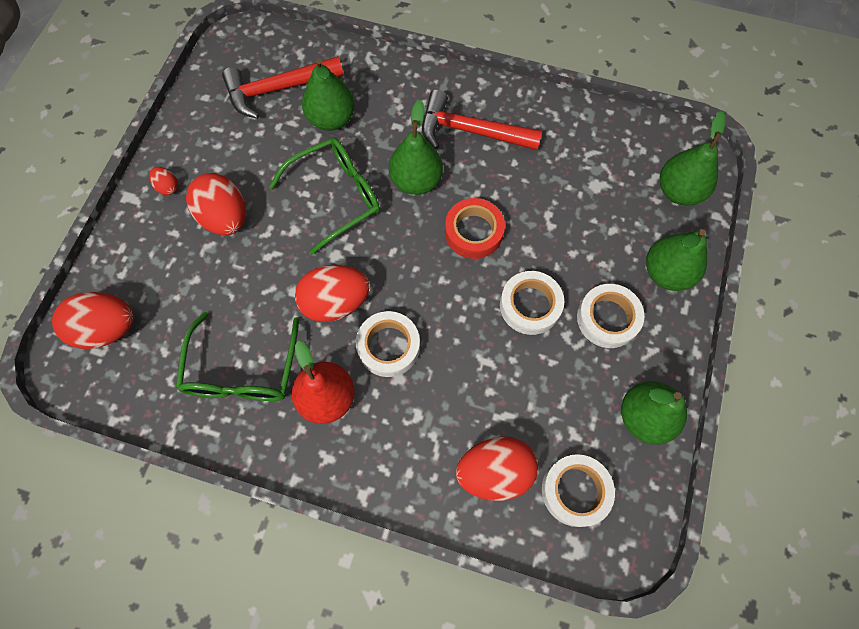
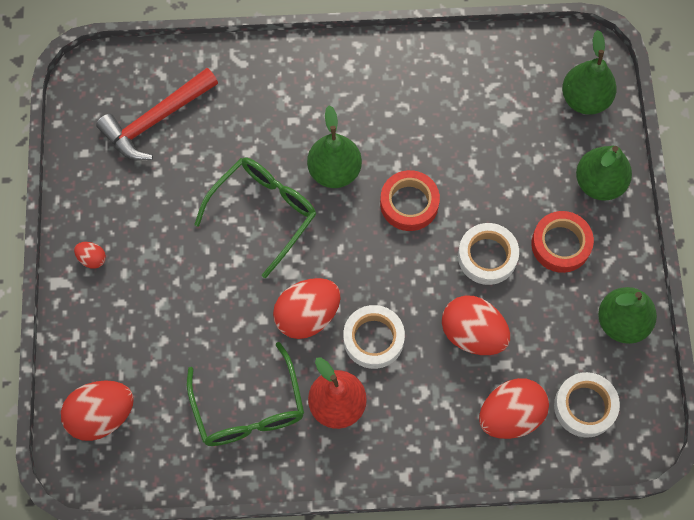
camera: 20 degrees left, 0 degrees up
(225, 217) = (164, 270): red egg -> red egg (473, 334)
(331, 119) = (224, 134): green pear -> none
(471, 131) = (368, 102): red hammer -> none
(607, 318) = (560, 244): white tape -> red tape

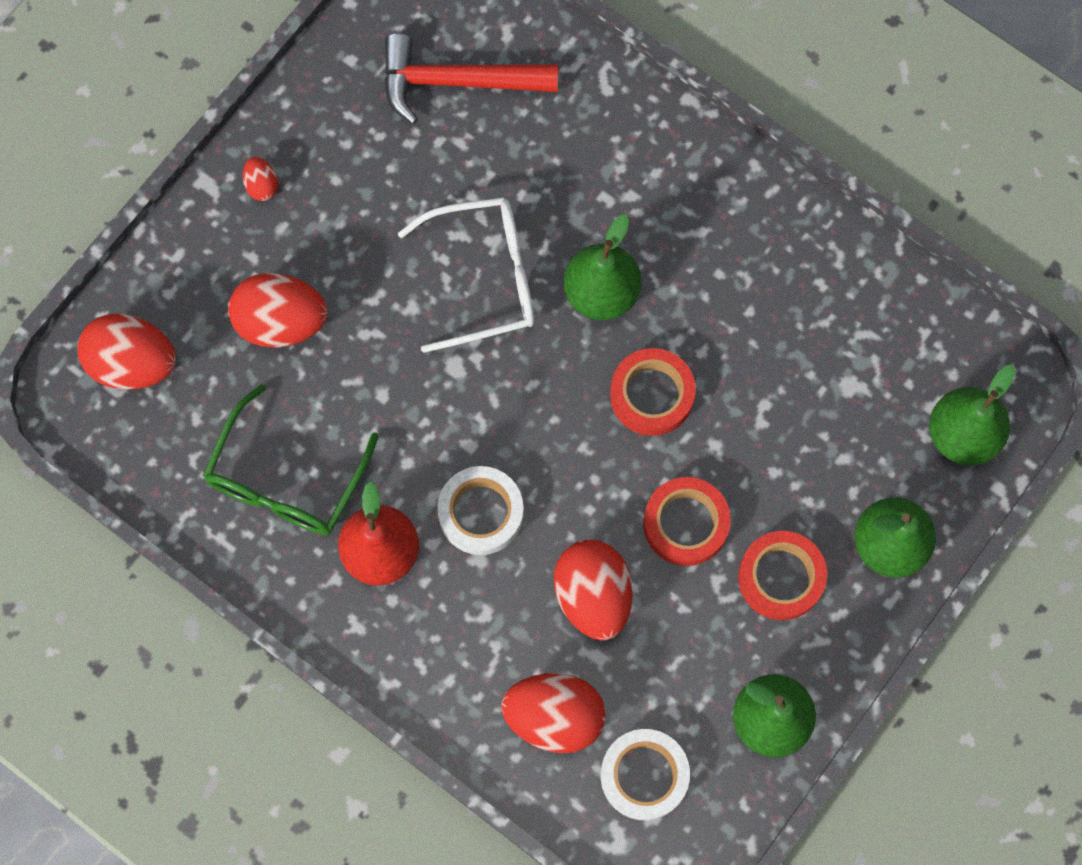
camera: 40 degrees right, 5 degrees up
(264, 212) = (485, 278): green glasses -> white glasses
(307, 315) = (433, 430): red egg -> red egg (281, 322)
(487, 256) = (685, 524): white tape -> red tape

